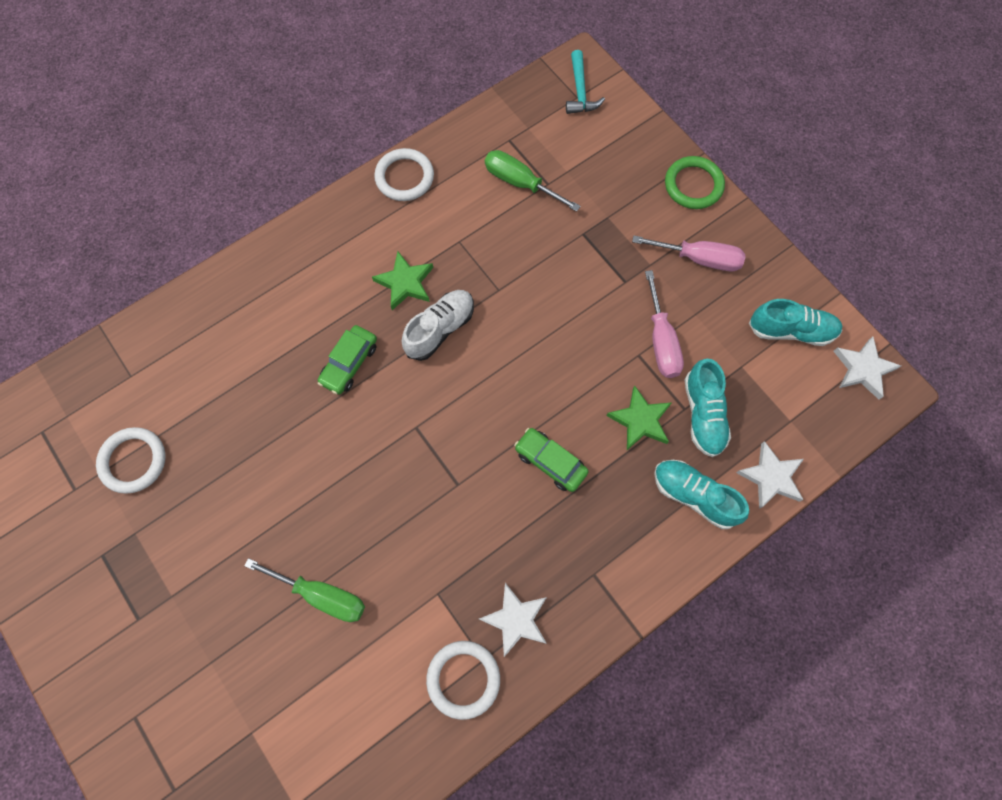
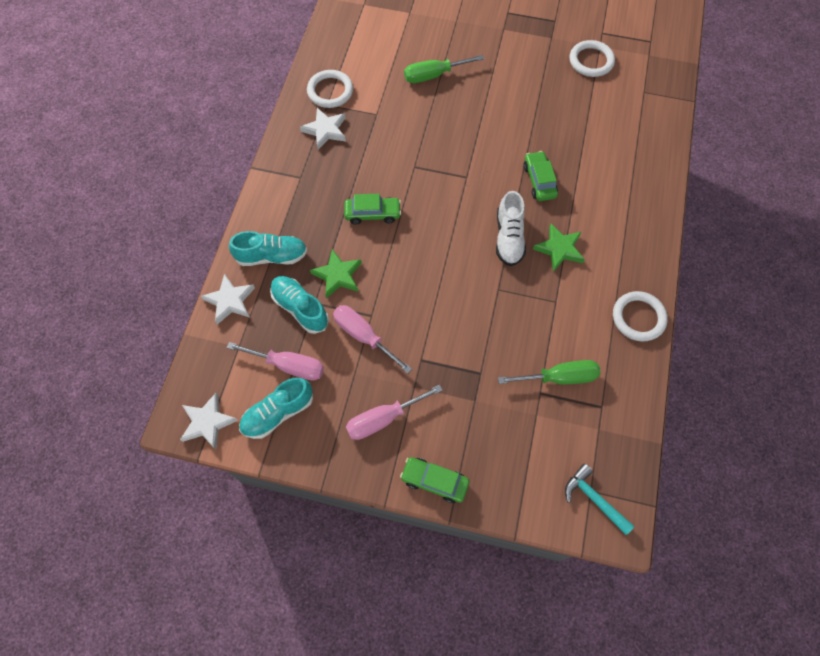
camera: 140 degrees right, 5 degrees down
(693, 185) = (434, 481): green ring -> green car
(753, 366) = (288, 366): none -> pink screwdriver

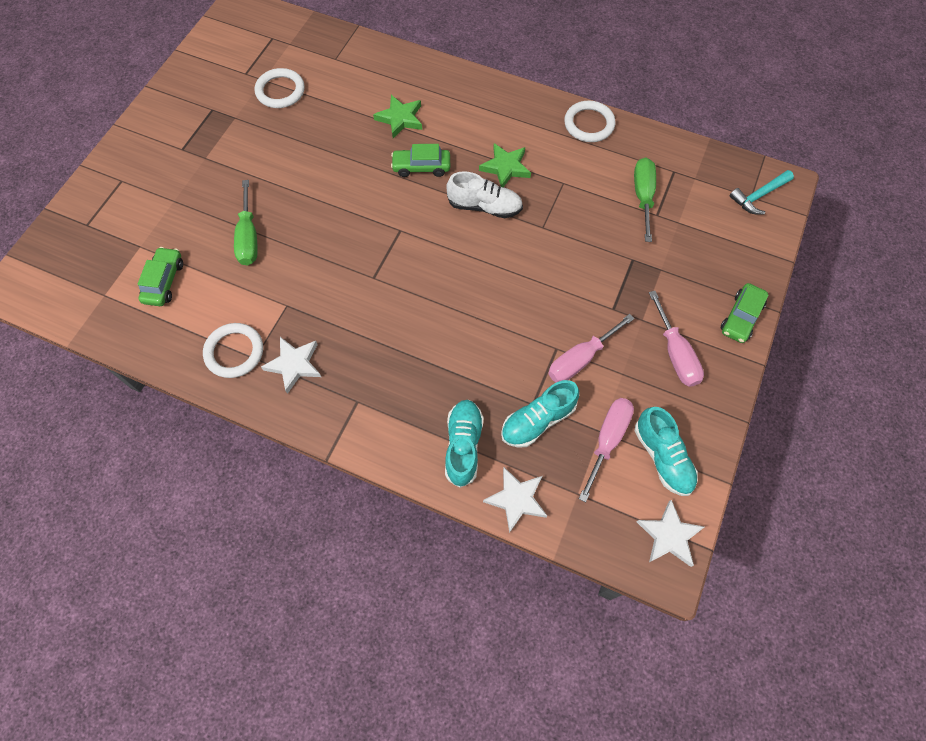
camera: 80 degrees left, 0 degrees up
(338, 275) = (501, 375): green star -> green star (400, 118)
(372, 214) = (427, 329): green car -> green car (164, 281)

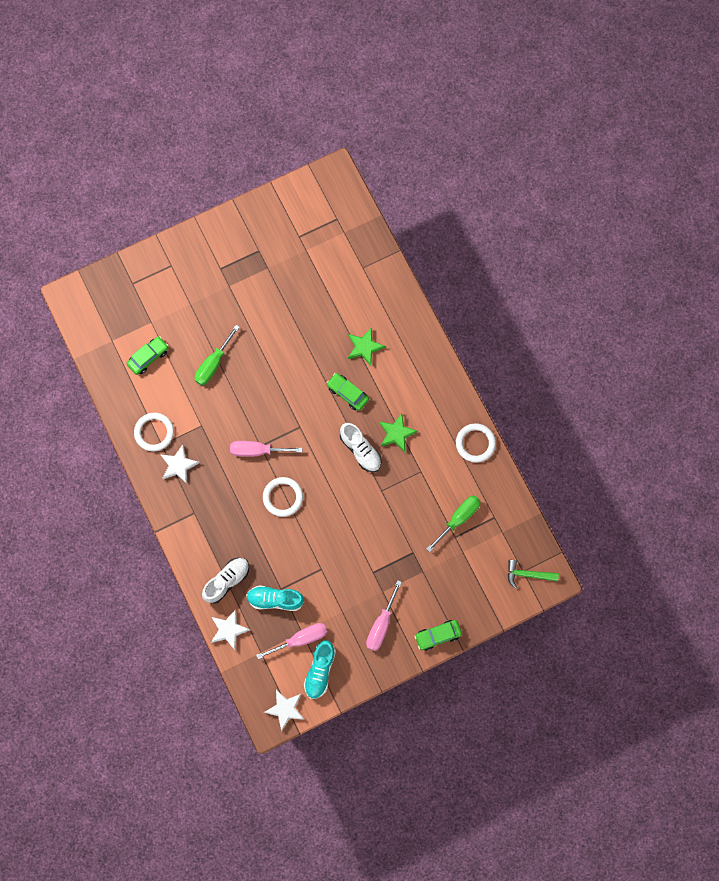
camera: 40 degrees right, 10 degrees up
(280, 91) = (309, 268): white ring -> white ring (283, 497)
(463, 445) = (227, 581): turquoise shoe -> white shoe
(580, 359) = (328, 585): pink screwdriver -> pink screwdriver (257, 450)
(758, 196) = (527, 574): turquoise hammer -> green hammer

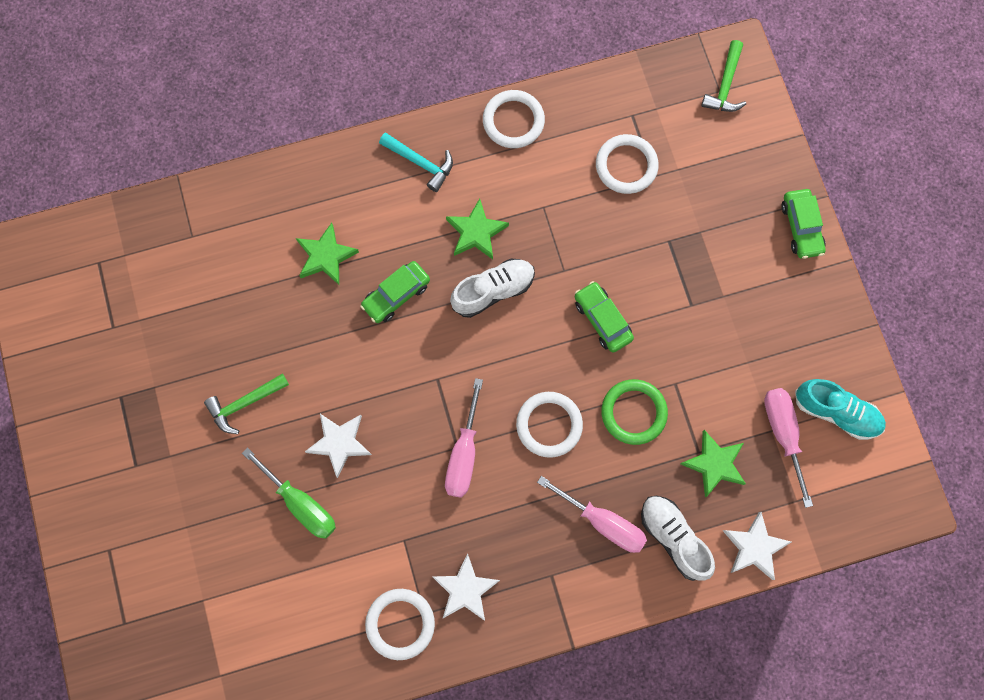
camera: 80 degrees left, 0 degrees up
(148, 357) = (264, 614): green car -> green car (602, 319)
(266, 320) = (244, 404): none -> green hammer
(275, 599) = (714, 464): turquoise shoe -> green star
(285, 709) = (891, 476): white star -> white star (339, 443)
(299, 546) = (633, 412): none -> green ring
(381, 624) = (774, 307): pink screwdriver -> pink screwdriver (603, 522)
(435, 392) = (421, 163): none -> turquoise hammer
(458, 518) = (626, 166): green screwdriver -> white ring

